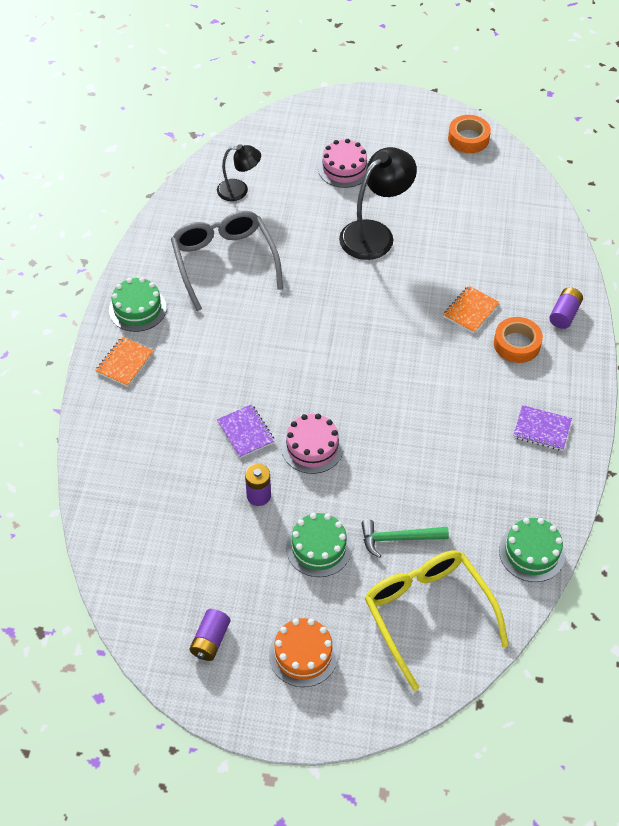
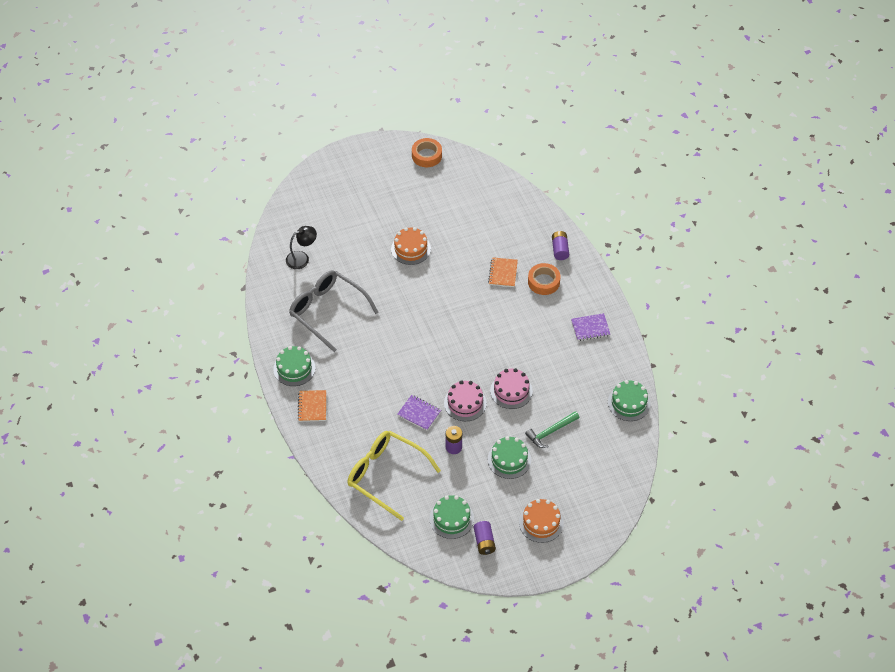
camera: 30 degrees left, 0 degrees up
(190, 587) = (451, 519): none -> green cake
(344, 168) = (360, 212): pink cake -> pink cake (511, 391)
(375, 234) = (411, 249): black lamp -> orange cake
(427, 612) = (593, 465): yellow glasses -> yellow glasses (385, 475)

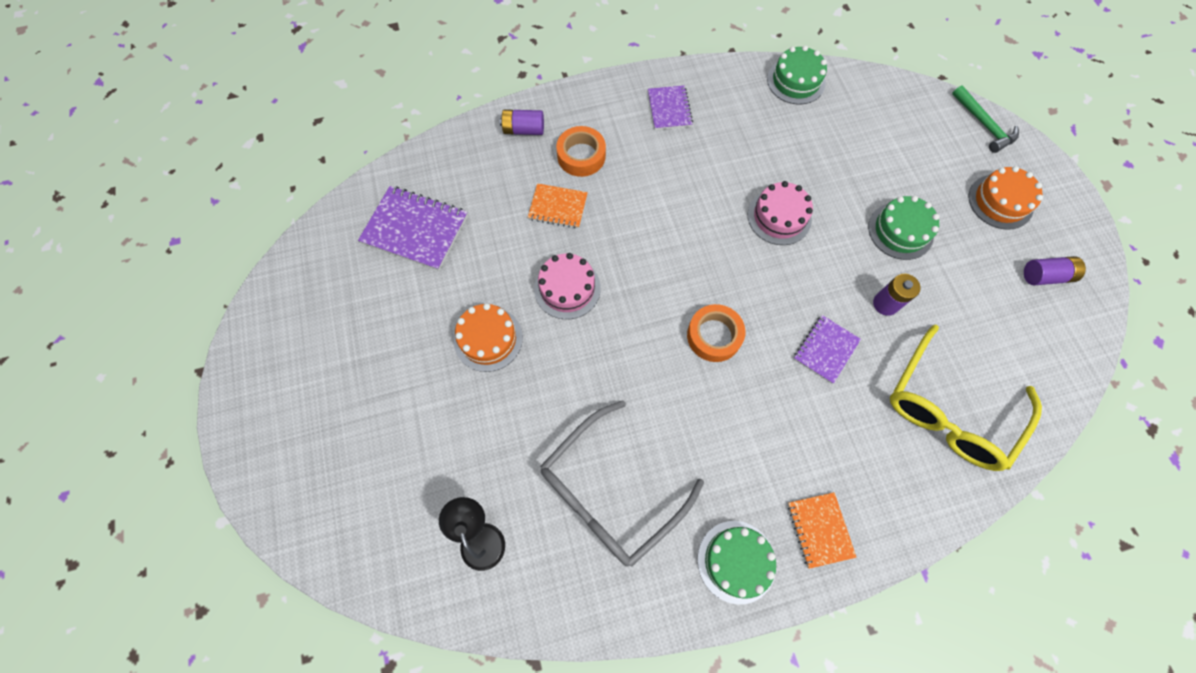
camera: 85 degrees left, 15 degrees up
(312, 406) = (819, 529): orange notebook -> orange notebook turned 75 degrees clockwise
(426, 155) = (287, 298): orange tape -> orange tape (714, 336)
(451, 519) = (1013, 317): green cake -> none
(465, 403) = (803, 281): pink cake -> pink cake (567, 288)
(478, 205) = (415, 229): none -> purple notebook
(551, 432) = (848, 174): green hammer -> green hammer (983, 124)

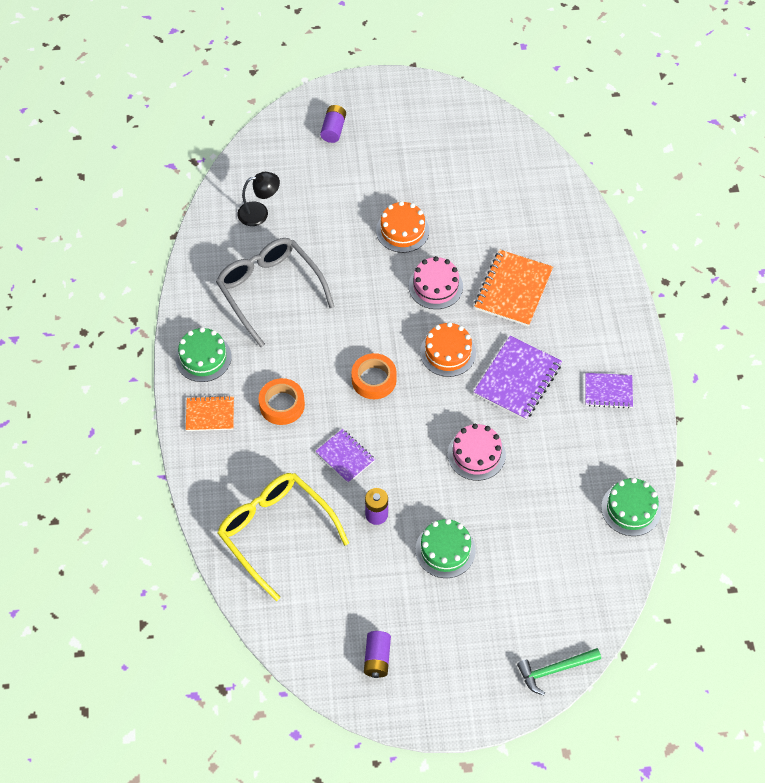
camera: 100 degrees right, 10 degrees down
(415, 229) = (507, 191): purple notebook -> purple notebook (517, 379)
(523, 130) = (598, 274): purple battery -> purple battery (333, 129)
(558, 207) = (513, 290): orange notebook -> orange notebook, size x1.65
(581, 156) = (564, 314): orange tape -> orange tape (282, 405)
(1000, 202) = (462, 650): orange cake -> orange cake (448, 352)

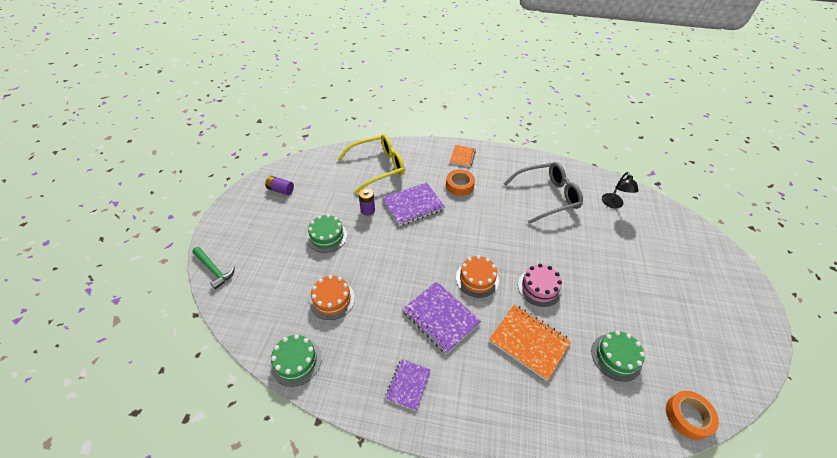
camera: 105 degrees right, 10 degrees down
(203, 357) = (502, 160): green cake -> green cake (616, 357)
(333, 129) = (699, 261): purple battery -> none
(345, 457) = (413, 205): purple notebook -> purple notebook, size x1.65
(374, 380) = (465, 231): orange tape -> orange tape (688, 416)
(402, 230) = (596, 280): orange cake -> orange cake (332, 299)
(476, 454) = (387, 272): pink cake -> none
(555, 670) = (214, 269): green hammer -> green hammer turned 135 degrees clockwise

